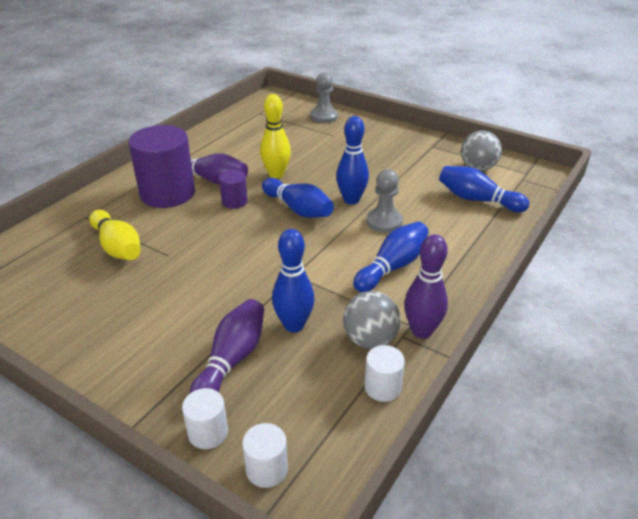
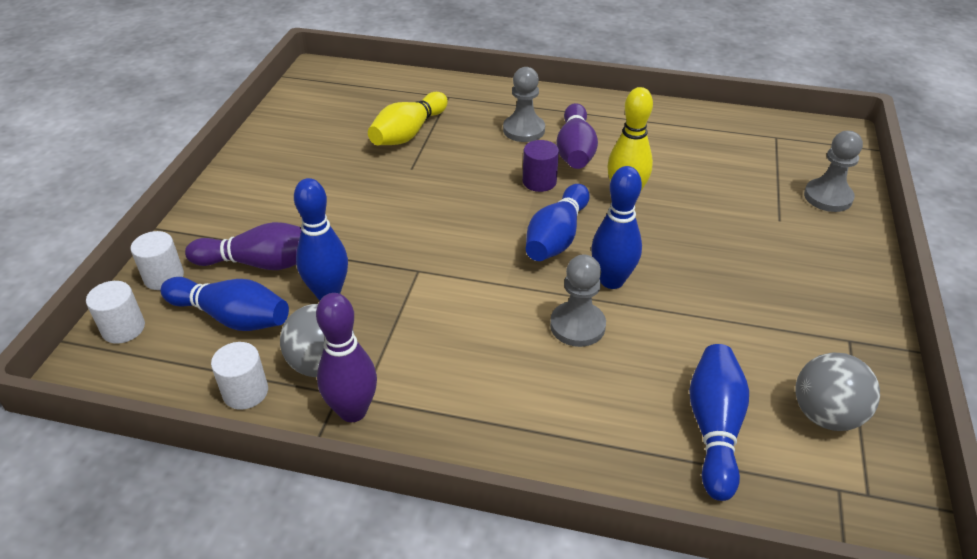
camera: 70 degrees right, 5 degrees up
(167, 193) = (524, 130): purple cylinder -> grey pawn
(392, 267) = (475, 356): blue bowling pin -> blue bowling pin (232, 317)

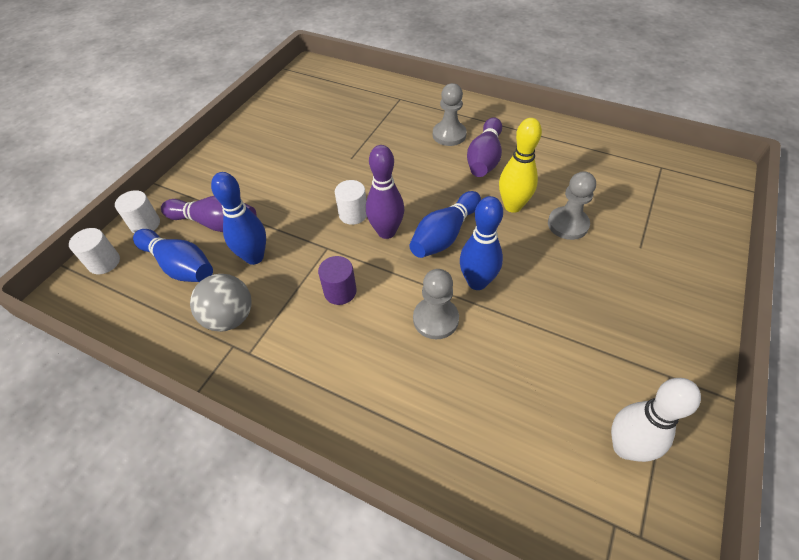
camera: 15 degrees right, 10 degrees up
(245, 392) = (167, 331): white cylinder -> white cylinder (353, 214)
(353, 411) = (238, 363): purple bowling pin -> purple bowling pin (386, 232)
(408, 133) = (359, 127): yellow bowling pin -> none
(539, 181) = (446, 182): purple cylinder -> purple cylinder (340, 291)
(714, 428) = (520, 439): blue bowling pin -> none
(826, 415) = (625, 447): grey ball -> white bowling pin
(828, 197) = (691, 231): grey pawn -> grey pawn (568, 224)

